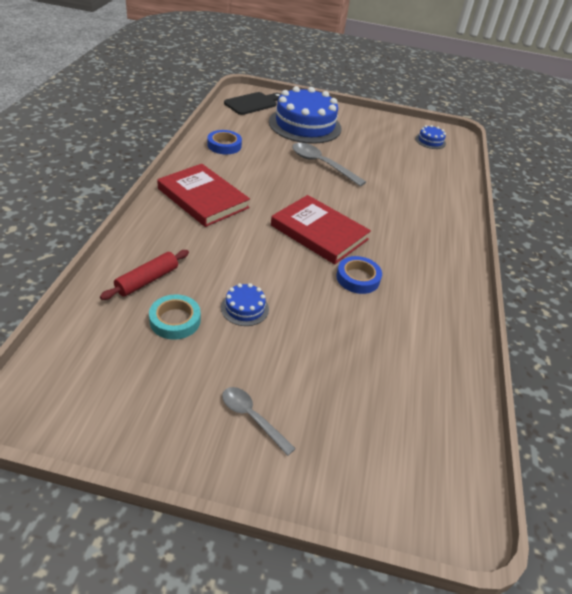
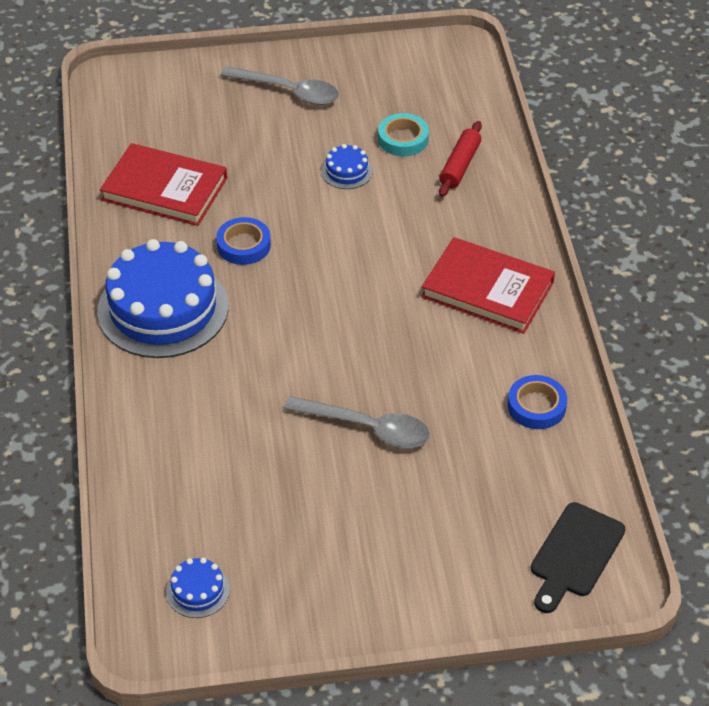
camera: 165 degrees right, 5 degrees up
(252, 417) = (288, 91): grey spoon -> grey spoon, size x1.56
(305, 125) = (445, 528): blue cake -> blue cake (163, 308)
(319, 232) = (314, 292): red book -> red book (164, 189)

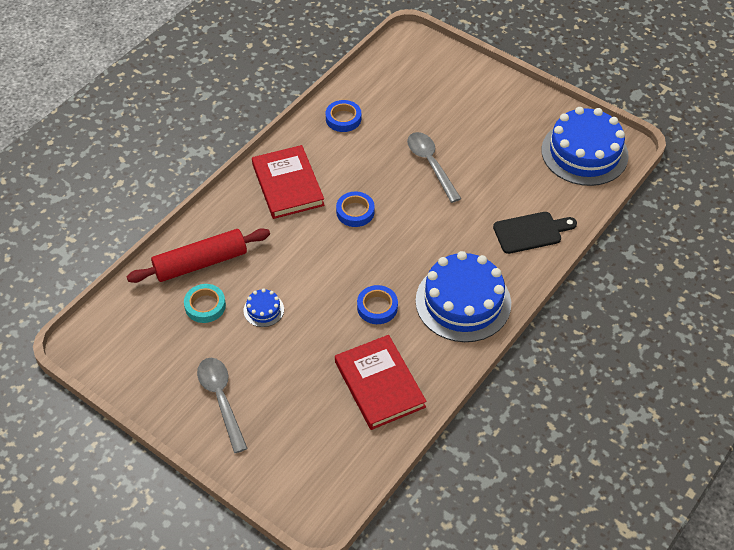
camera: 135 degrees left, 5 degrees up
(198, 591) = (584, 153): blue cake -> blue cake, size x2.36
(381, 314) = (355, 212): none -> blue tape
(460, 166) = (201, 263): red rolling pin -> red rolling pin, size x1.67
(575, 555) = (409, 58): black cutting board -> black cutting board (531, 232)

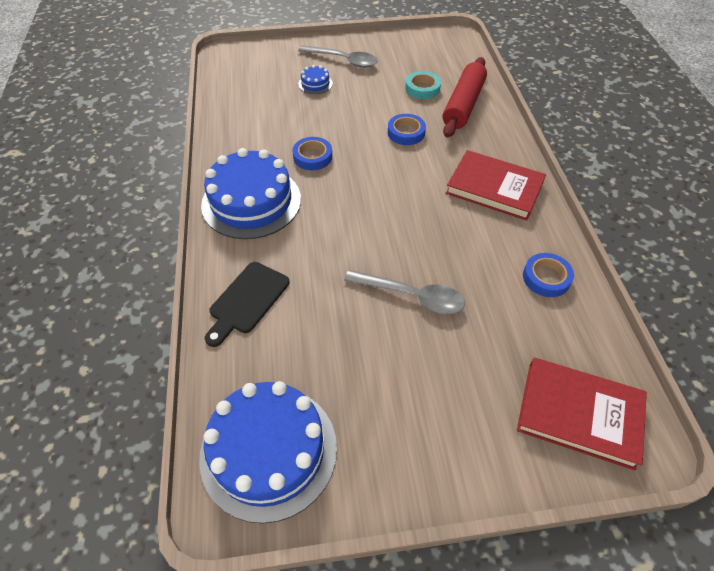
camera: 135 degrees right, 0 degrees up
(263, 310) = (385, 108): blue cake -> blue cake (315, 84)
(355, 212) = (416, 206): blue tape -> blue tape (406, 133)
(379, 384) = (257, 120): red book -> red book (579, 414)

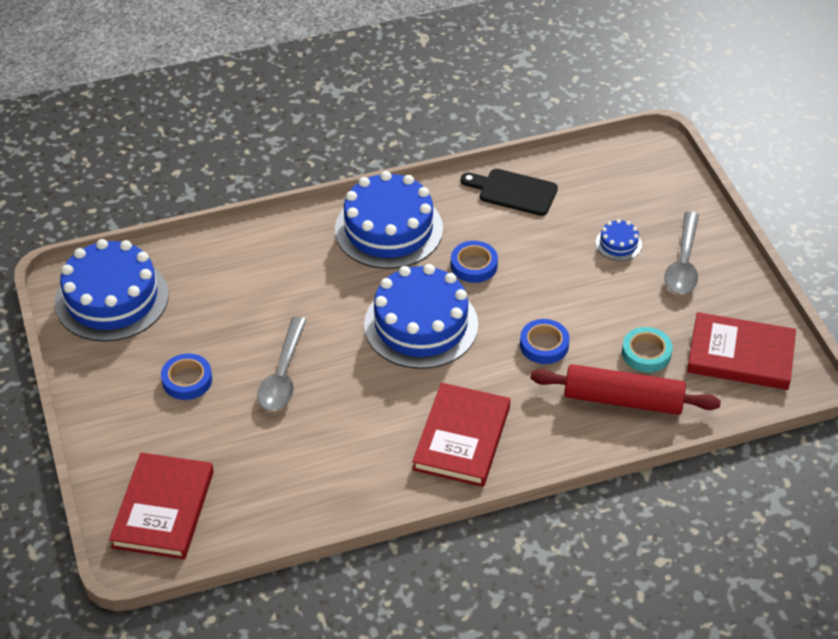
camera: 80 degrees right, 5 degrees down
(247, 301) = (258, 254): black cutting board -> black cutting board (513, 192)
(370, 196) = (421, 324): none -> blue cake
(430, 53) = (740, 355): none -> red book
(546, 278) = (326, 487): blue tape -> blue tape (187, 380)

